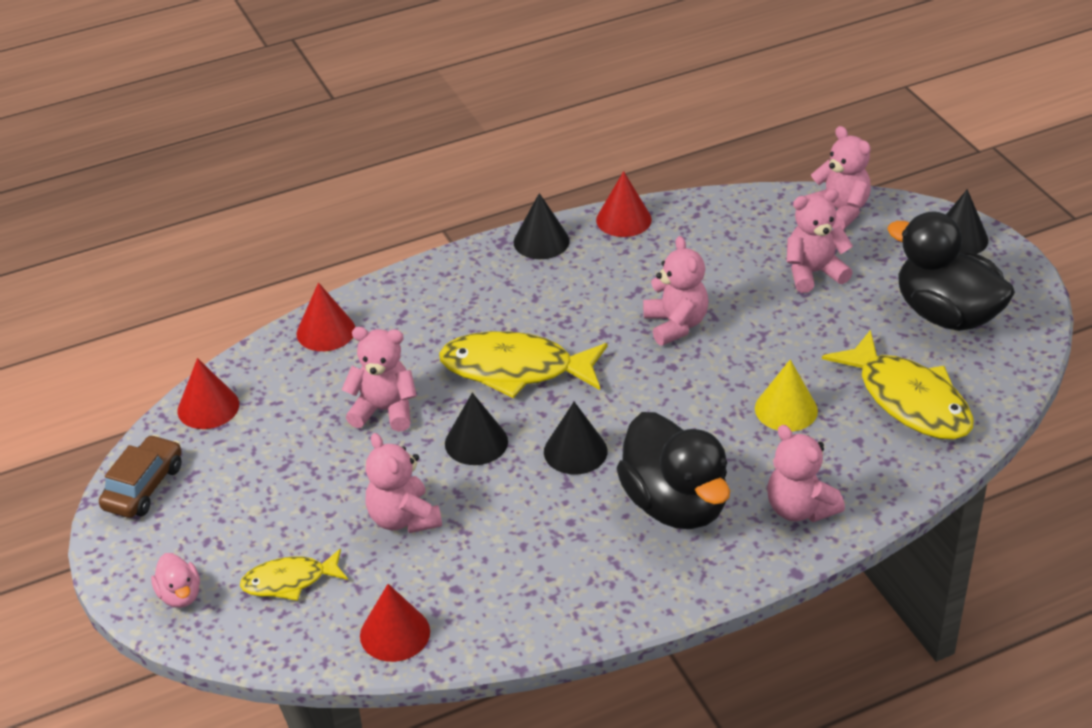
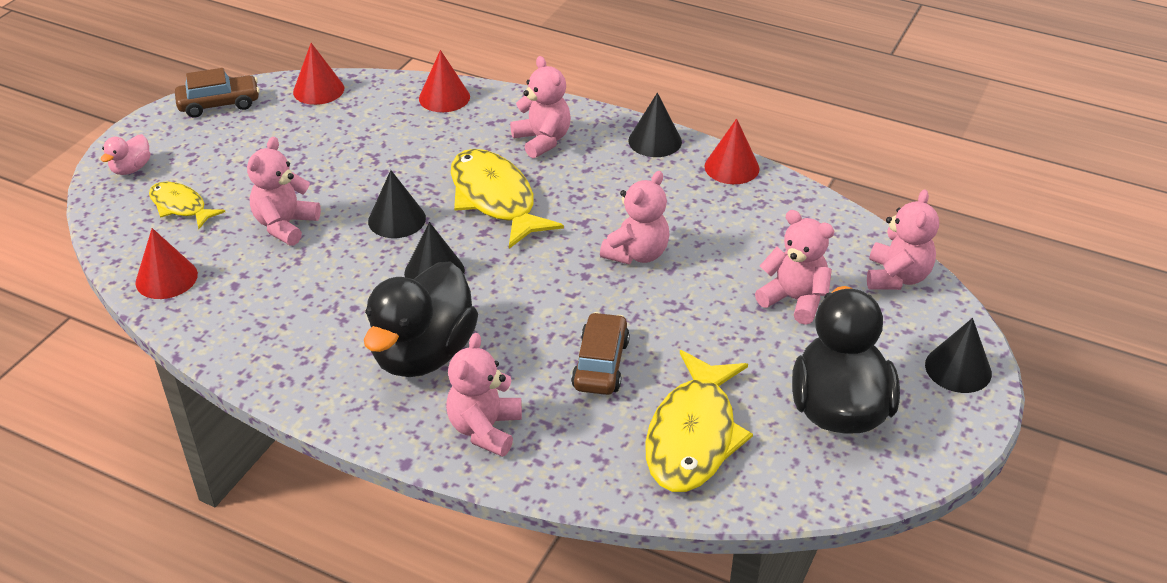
camera: 50 degrees right, 0 degrees up
(384, 410) = (388, 162): pink teddy bear -> pink teddy bear (542, 140)
(786, 409) = (600, 364): yellow cone -> brown car

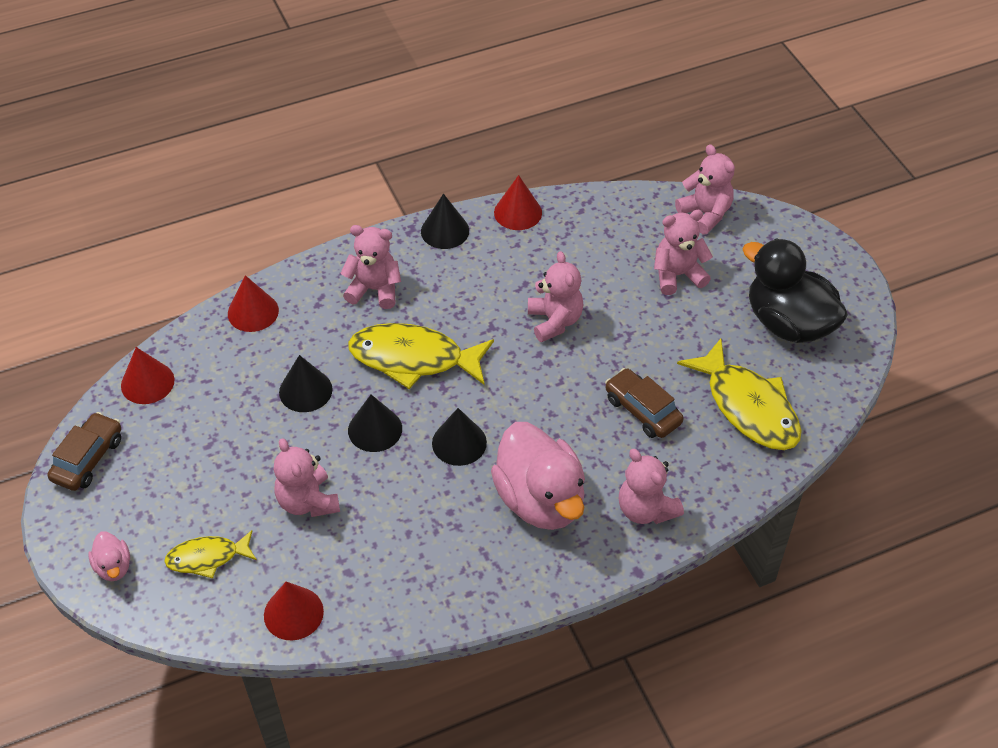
camera: 50 degrees left, 10 degrees up
(423, 354) = (540, 500): black duck -> pink duck
(958, 369) = (806, 246): black cone -> black cone (305, 390)

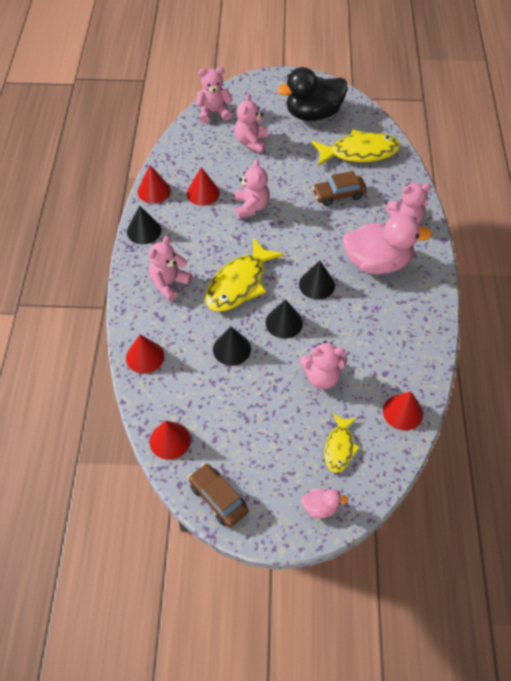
camera: 65 degrees left, 5 degrees up
(546, 262) = (203, 193): none -> red cone
(554, 321) = (251, 207): pink teddy bear -> pink teddy bear turned 75 degrees clockwise

